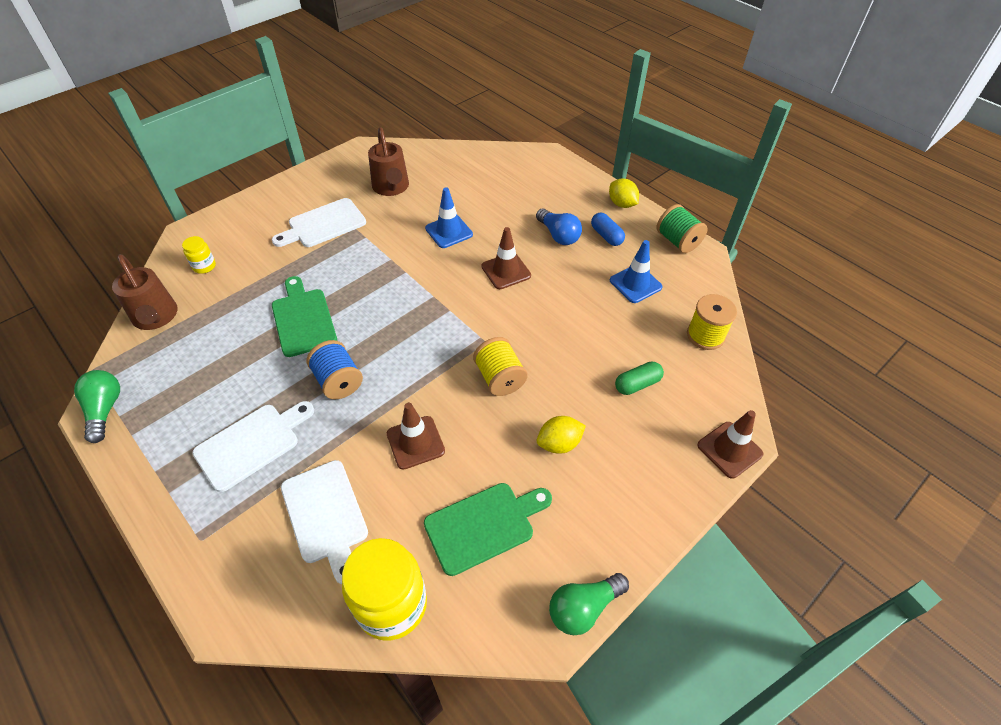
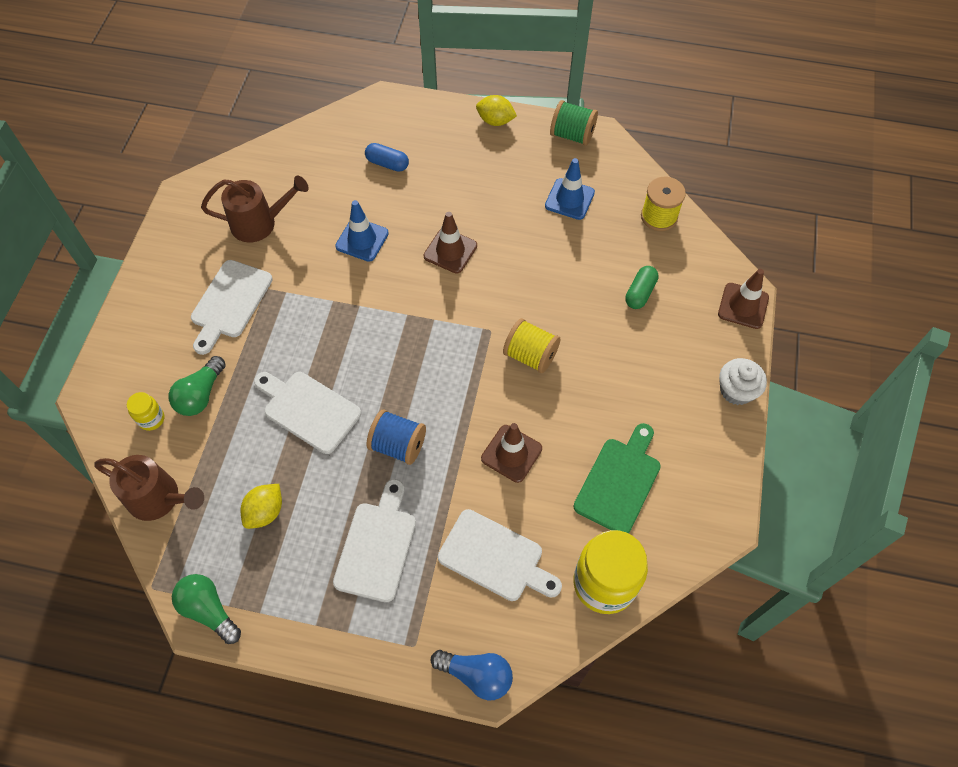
camera: 35 degrees left, 10 degrees up
(303, 319) = (308, 409): green cutting board -> white cutting board
(391, 188) = (260, 223): brown watering can -> brown watering can turned 45 degrees counterclockwise
(558, 235) = (466, 187): blue light bulb -> blue light bulb (476, 675)
(559, 443) = (621, 381): yellow lemon -> yellow lemon (265, 512)
(583, 608) = (733, 491): green light bulb -> green light bulb (201, 395)
(606, 236) = (508, 163): blue capsule -> blue capsule (387, 164)
(662, 518) = (736, 390): none -> white cupcake

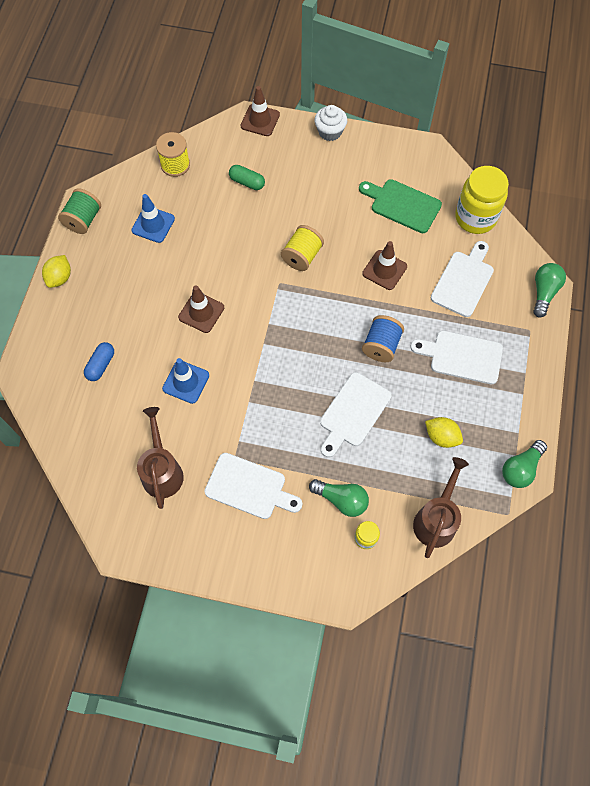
camera: 90 degrees left, 5 degrees up
(476, 675) = (544, 292): blue light bulb -> green light bulb

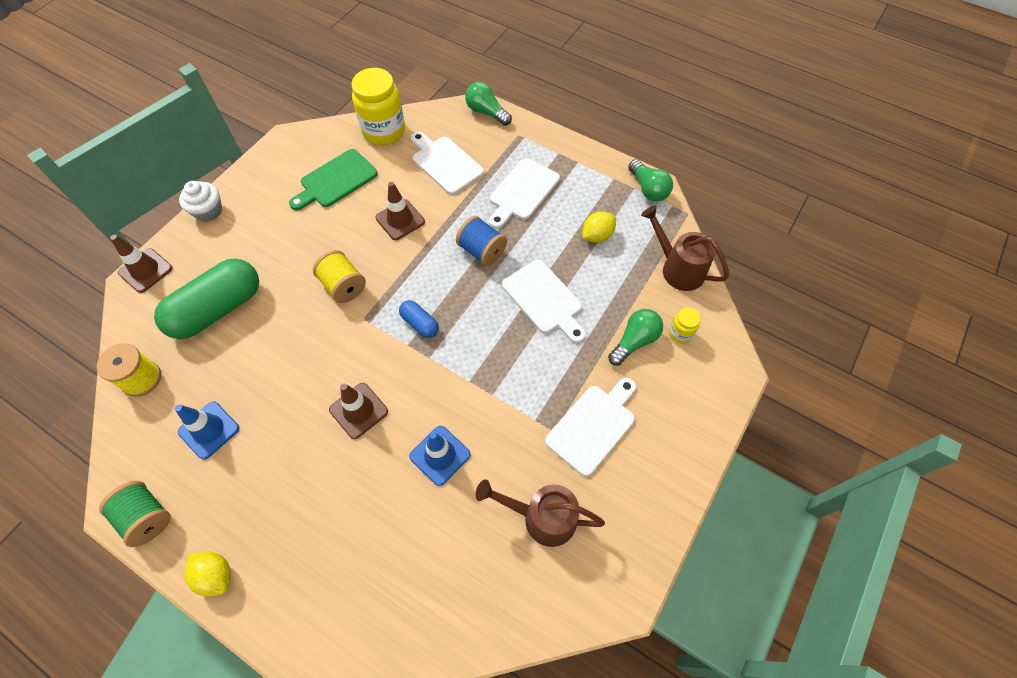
camera: 70 degrees left, 5 degrees down
(101, 365) = (372, 554): blue capsule -> blue capsule (420, 323)
(247, 182) = (218, 309): green capsule -> green capsule, size x2.16

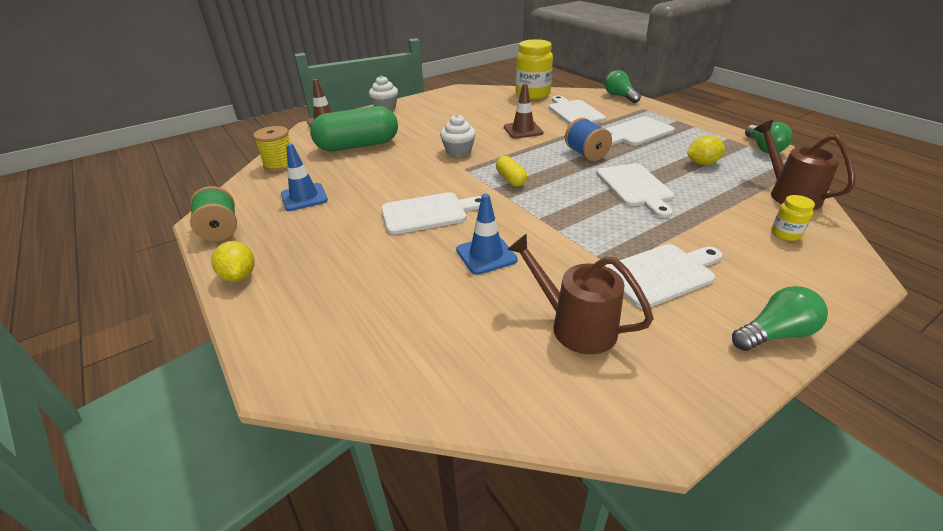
camera: 25 degrees right, 25 degrees down
(335, 180) = (483, 108): green cutting board -> none
(343, 286) = (458, 151): yellow spool -> white cupcake
(358, 410) = (428, 213): brown traffic cone -> white cutting board
(420, 323) = (510, 179): blue capsule -> yellow capsule
(634, 341) = (727, 229): green light bulb -> green light bulb (775, 334)

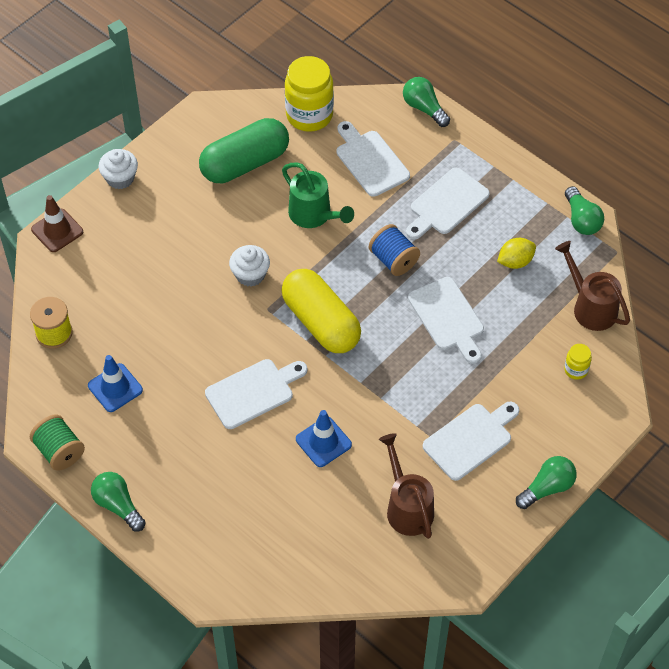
camera: 15 degrees left, 20 degrees up
(239, 276) = (118, 505): yellow lemon -> green light bulb
(358, 146) = (126, 279): green capsule -> green capsule (245, 163)
(510, 179) = (321, 322): yellow capsule -> yellow capsule, size x2.16
(523, 130) = (314, 215): brown traffic cone -> green watering can
(574, 325) = (406, 506): brown watering can -> brown watering can turned 45 degrees clockwise

